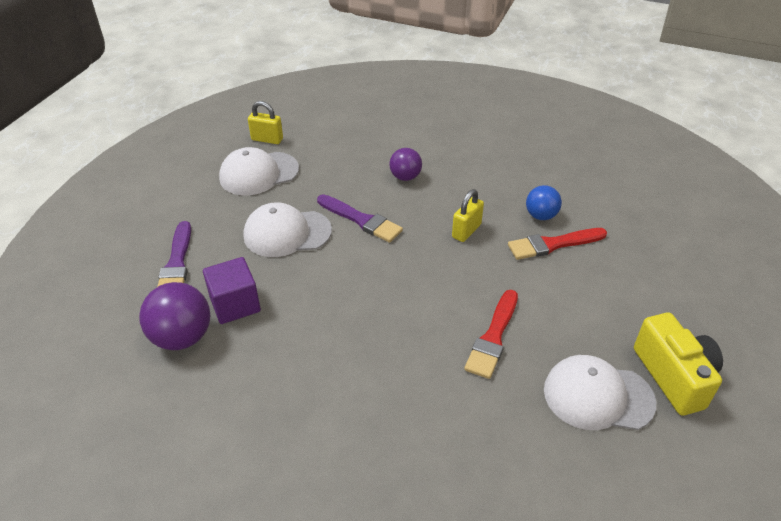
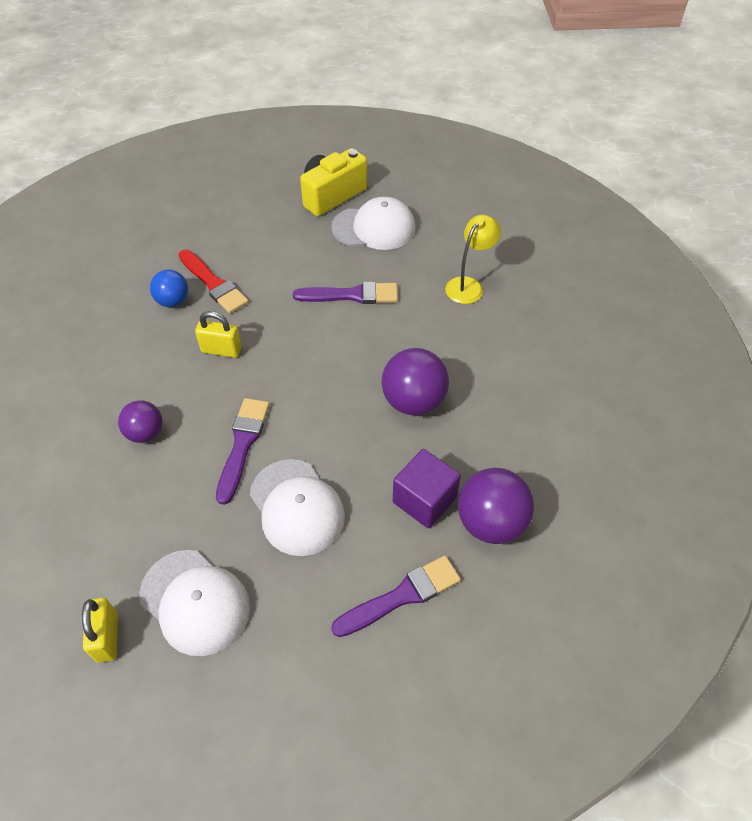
camera: 115 degrees left, 10 degrees up
(333, 335) = (413, 401): none -> purple ball
(459, 451) = (468, 285): none -> yellow lamp
(493, 337) = (351, 295): red brush -> purple brush
(598, 396) = (374, 228): white cap -> white cap turned 75 degrees counterclockwise

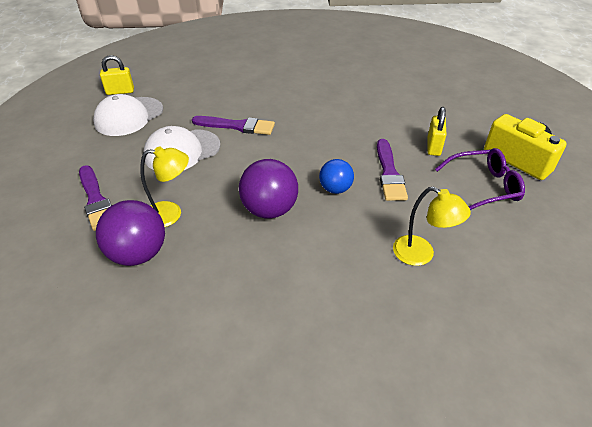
camera: 90 degrees right, 10 degrees down
(145, 433) = (251, 90): purple ball -> none
(173, 301) = (365, 90): blue ball -> blue ball (335, 189)
(213, 284) = (386, 105): red brush -> none
(221, 350) = (321, 112): yellow padlock -> yellow padlock (433, 147)
(374, 228) = (484, 186): white cap -> purple glasses
(424, 500) = (171, 214): purple cube -> yellow lamp

